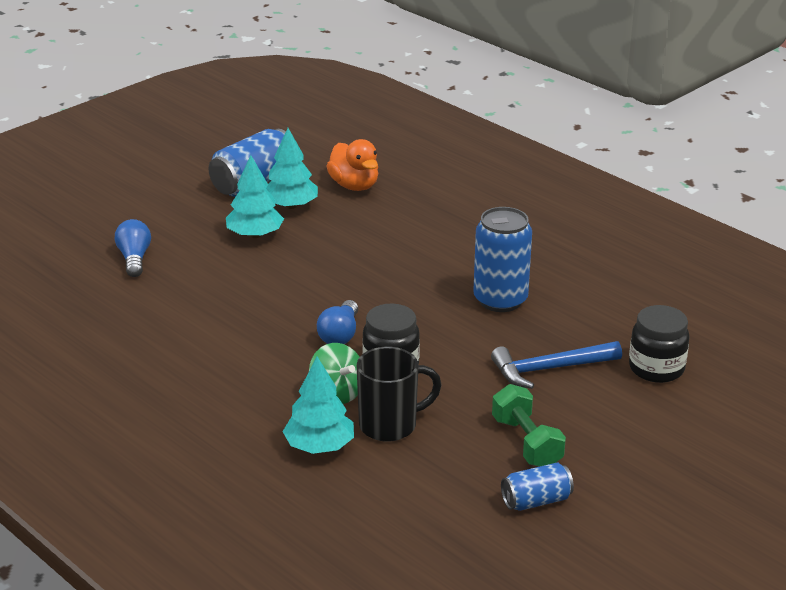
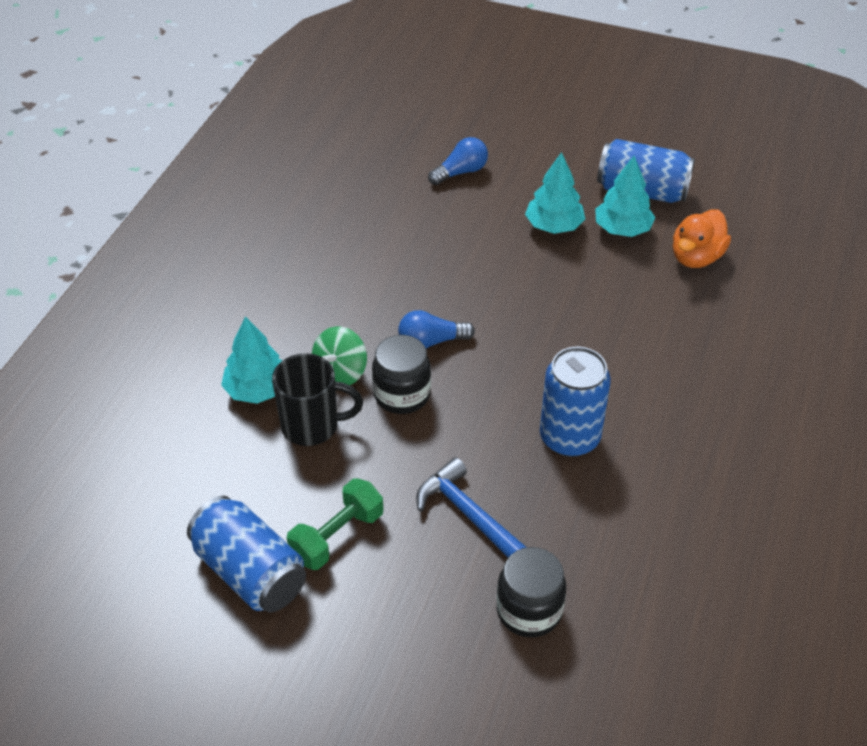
camera: 65 degrees right, 15 degrees up
(390, 425) = (312, 426): black mug -> black mug turned 45 degrees counterclockwise
(536, 501) = (250, 572): blue can -> blue can, size x1.74

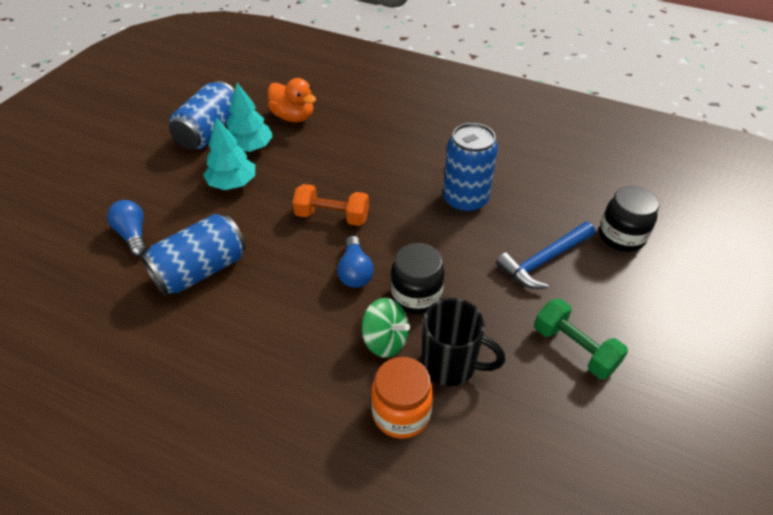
camera: 85 degrees left, 0 degrees up
(250, 572) = (623, 417): blue can -> blue can (201, 270)
(257, 390) = (401, 413): turquoise tree -> orange jar
(312, 426) = (450, 365): black mug -> black mug turned 105 degrees clockwise
(515, 314) = (332, 216): none -> orange dumbbell

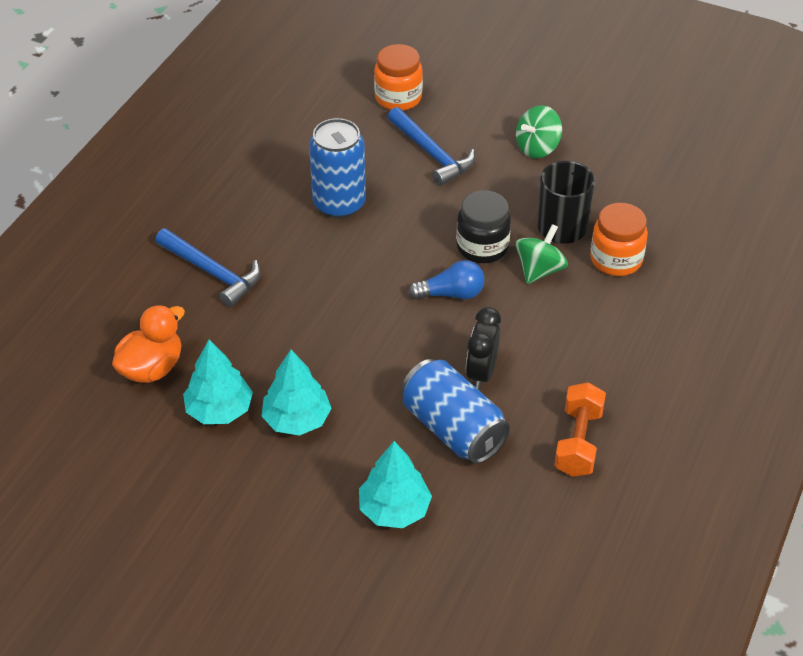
camera: 90 degrees left, 0 degrees up
(133, 235) = (394, 509): blue light bulb -> turquoise tree
(209, 132) = (176, 463): blue can -> none
(258, 290) = (481, 373): none -> black clock
(332, 216) = (363, 316): orange dumbbell -> orange dumbbell (578, 442)
(383, 137) = (212, 272): none -> blue hammer
(574, 348) = (537, 148): green dumbbell -> green spinning top
(621, 237) = (398, 98): black jar -> orange jar

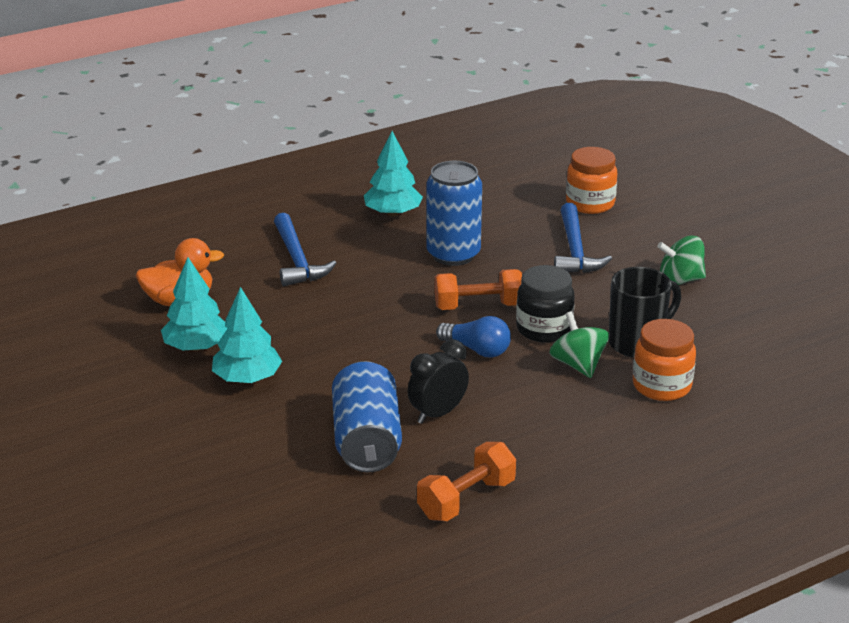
camera: 35 degrees right, 15 degrees down
(394, 509) = (252, 472): turquoise tree -> turquoise tree (393, 213)
(410, 249) = (478, 306): none -> orange dumbbell
(539, 270) = (578, 365): green spinning top -> green spinning top turned 90 degrees counterclockwise

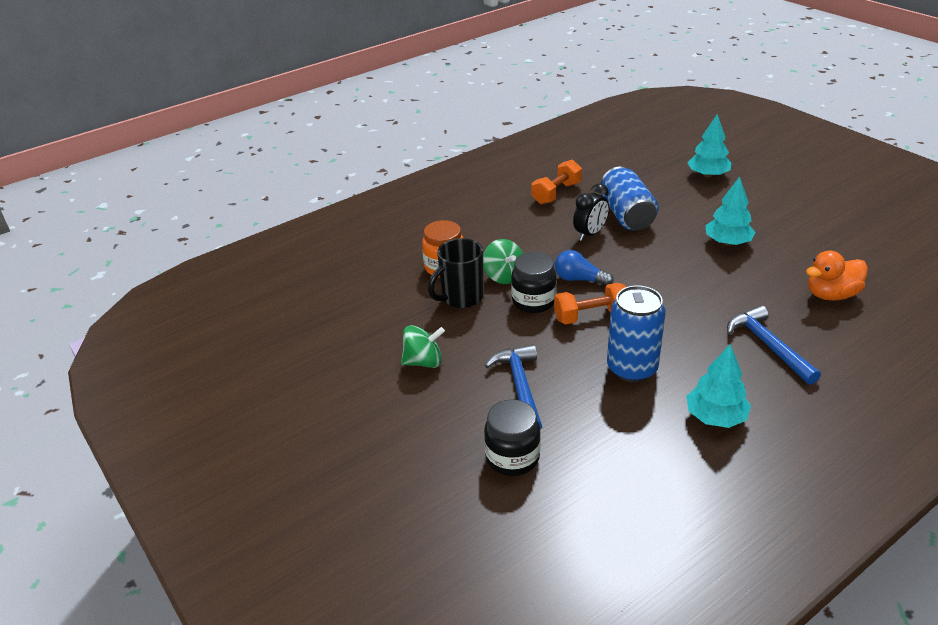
camera: 175 degrees right, 5 degrees up
(196, 347) = (782, 260): turquoise tree -> turquoise tree (708, 175)
(590, 203) = (512, 457): orange jar -> black jar

